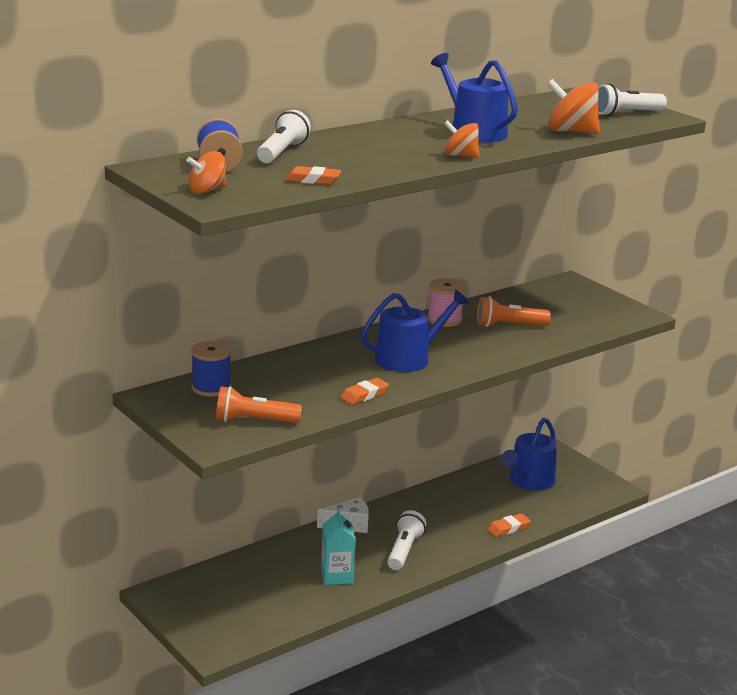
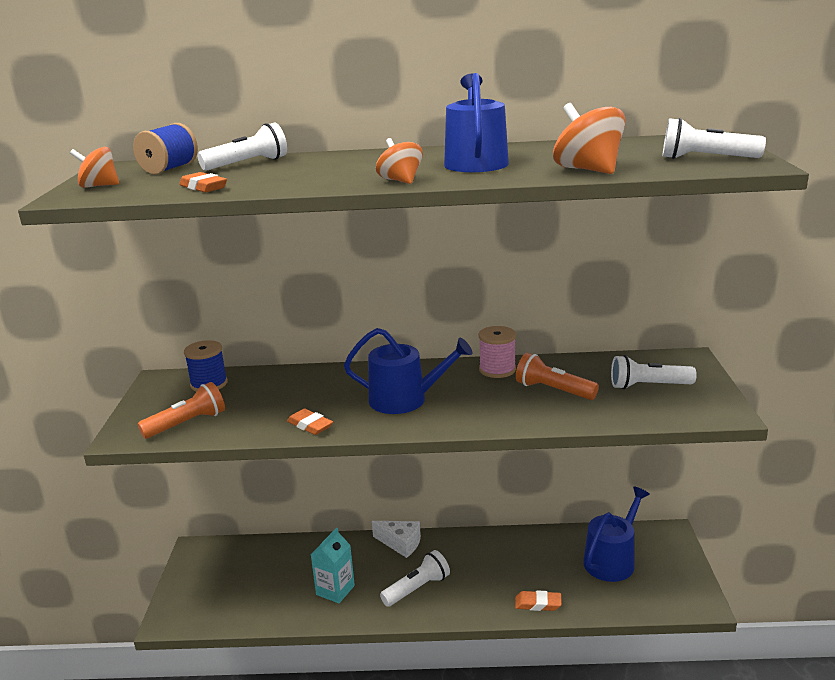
camera: 40 degrees right, 0 degrees up
(254, 421) = (187, 423): orange flashlight -> orange flashlight turned 105 degrees clockwise
(364, 395) = (310, 425): orange eraser -> orange eraser turned 45 degrees clockwise
(529, 481) = (612, 560): blue watering can -> blue watering can turned 150 degrees clockwise
(569, 307) = (648, 386): none -> white flashlight

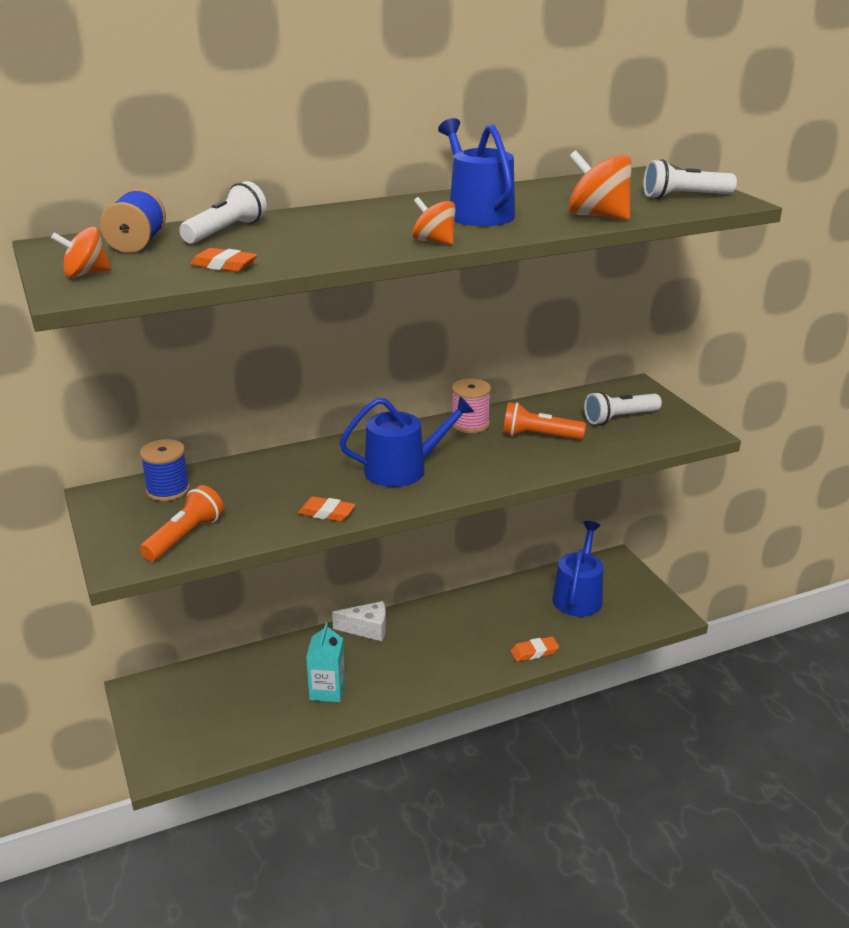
camera: 25 degrees left, 5 degrees up
(417, 588) = (411, 667): white flashlight -> none

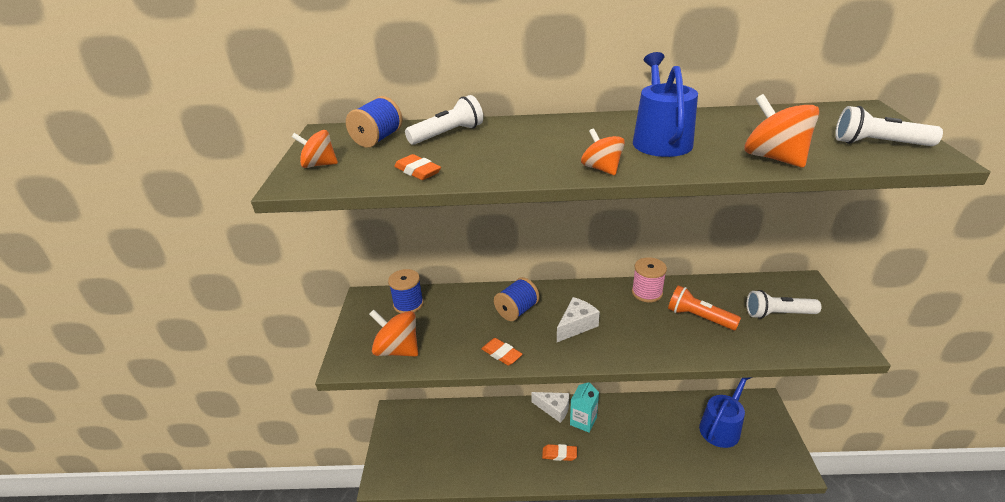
camera: 25 degrees right, 5 degrees up
(185, 537) = (397, 349): orange flashlight -> orange spinning top
(321, 469) = (517, 311): none -> blue spool
(327, 690) = (508, 453): turquoise carton -> turquoise carton (583, 421)
(403, 469) = (576, 325): blue watering can -> white cheese
(534, 652) = (669, 468): orange eraser -> orange eraser (559, 454)

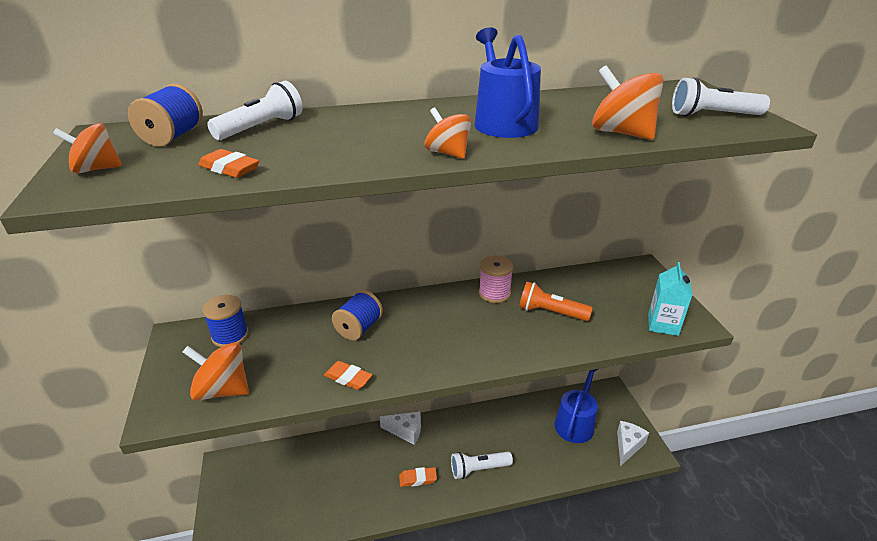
camera: 15 degrees left, 0 degrees up
(576, 325) = (426, 336): white cheese -> white cheese (628, 446)
(583, 421) = (438, 439): turquoise carton -> turquoise carton (663, 324)
(778, 314) = (624, 300): white flashlight -> white flashlight (478, 469)

